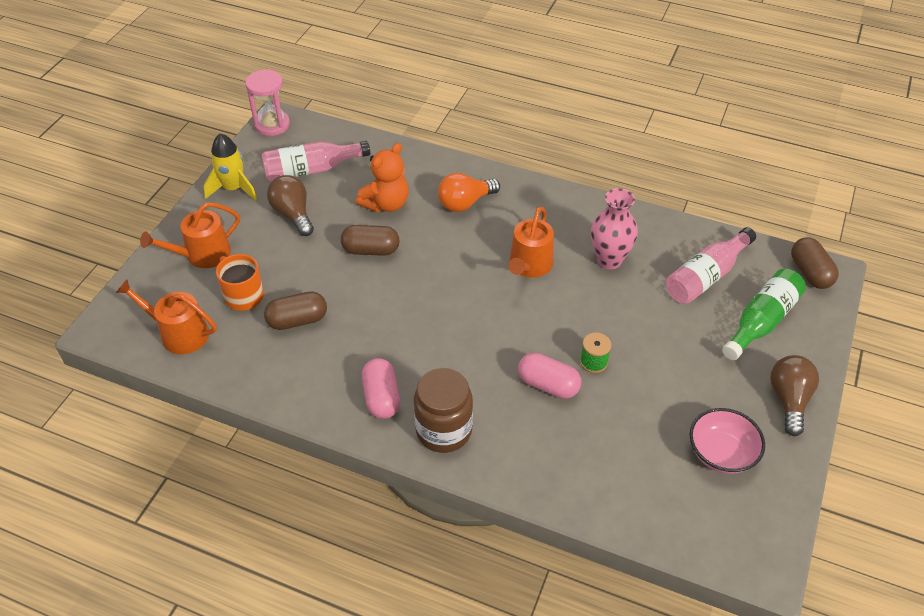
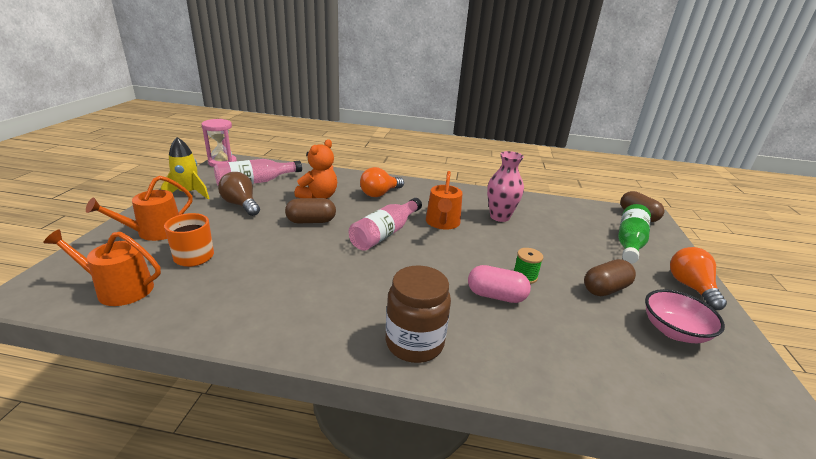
camera: 15 degrees left, 20 degrees down
(297, 320) = (248, 269): brown capsule -> brown capsule (605, 289)
(381, 397) = (342, 321): pink capsule -> none
(706, 276) = (572, 221): pink bottle -> pink bottle (385, 233)
(789, 400) = (690, 287): brown light bulb -> orange light bulb

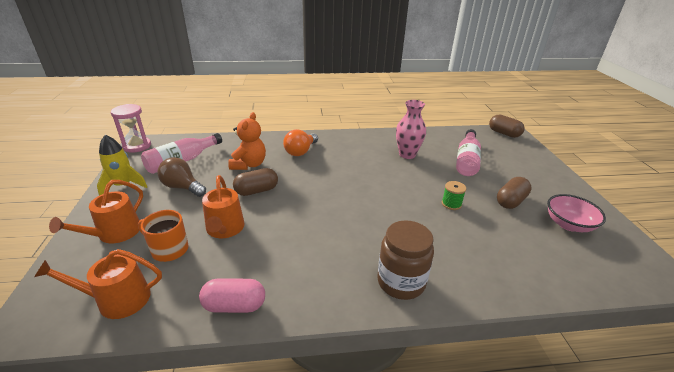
camera: 15 degrees left, 5 degrees up
(385, 233) = (326, 189): pink bottle -> pink bottle (466, 160)
(442, 223) = (366, 169): orange watering can -> orange watering can (224, 229)
(496, 296) = (439, 226): pink capsule -> pink capsule (234, 305)
(629, 242) = (508, 158): green bottle -> none
(690, 287) = (563, 186): orange light bulb -> none

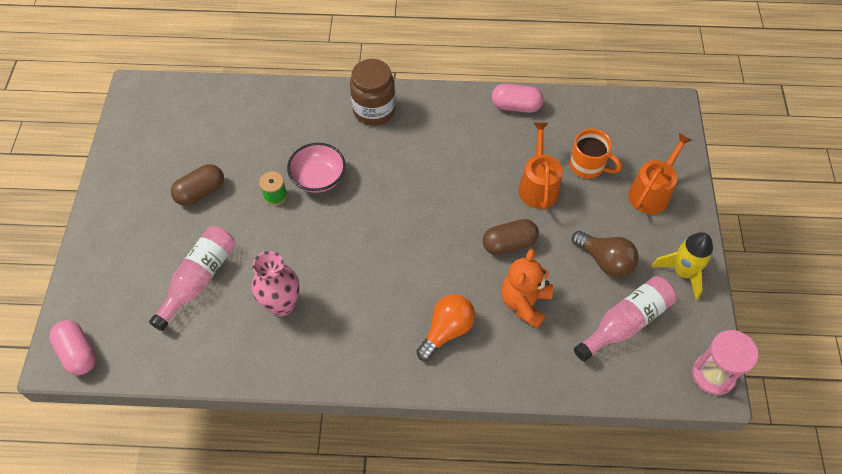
camera: 170 degrees left, 25 degrees up
(117, 299) = (612, 121): orange watering can -> none
(504, 133) = (78, 353): brown capsule -> pink capsule
(568, 224) = (165, 152): pink bowl -> pink bowl (318, 178)

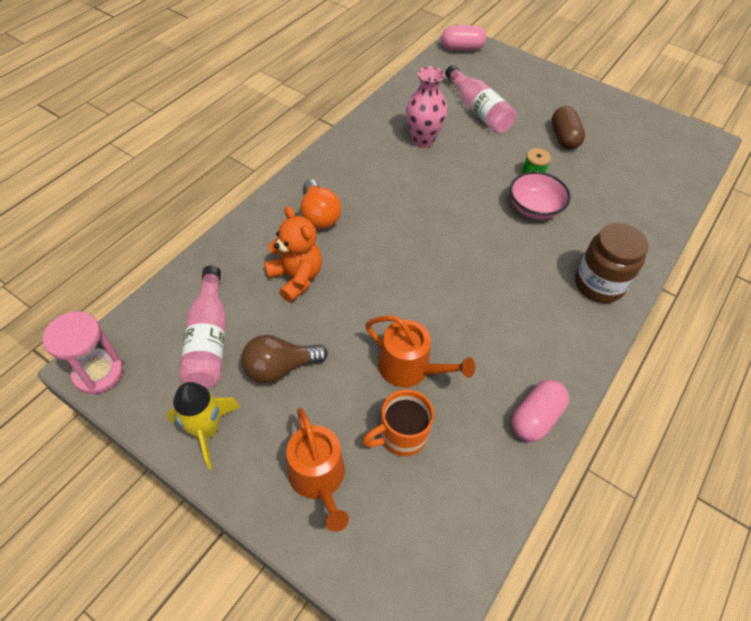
camera: 120 degrees right, 5 degrees down
(509, 244) = (362, 302): brown capsule -> none

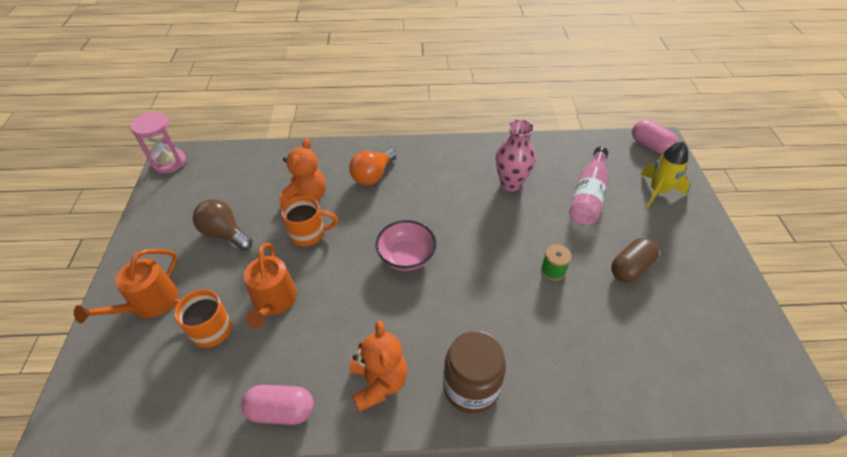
camera: 55 degrees right, 5 degrees down
(206, 430) = (155, 229): yellow rocket -> yellow rocket (657, 191)
(209, 340) = (224, 189): pink bottle -> none
(348, 300) = (308, 234): none -> orange mug
(534, 208) = (514, 292): pink bowl -> pink bowl (406, 256)
(555, 337) = (378, 382): none -> orange teddy bear

